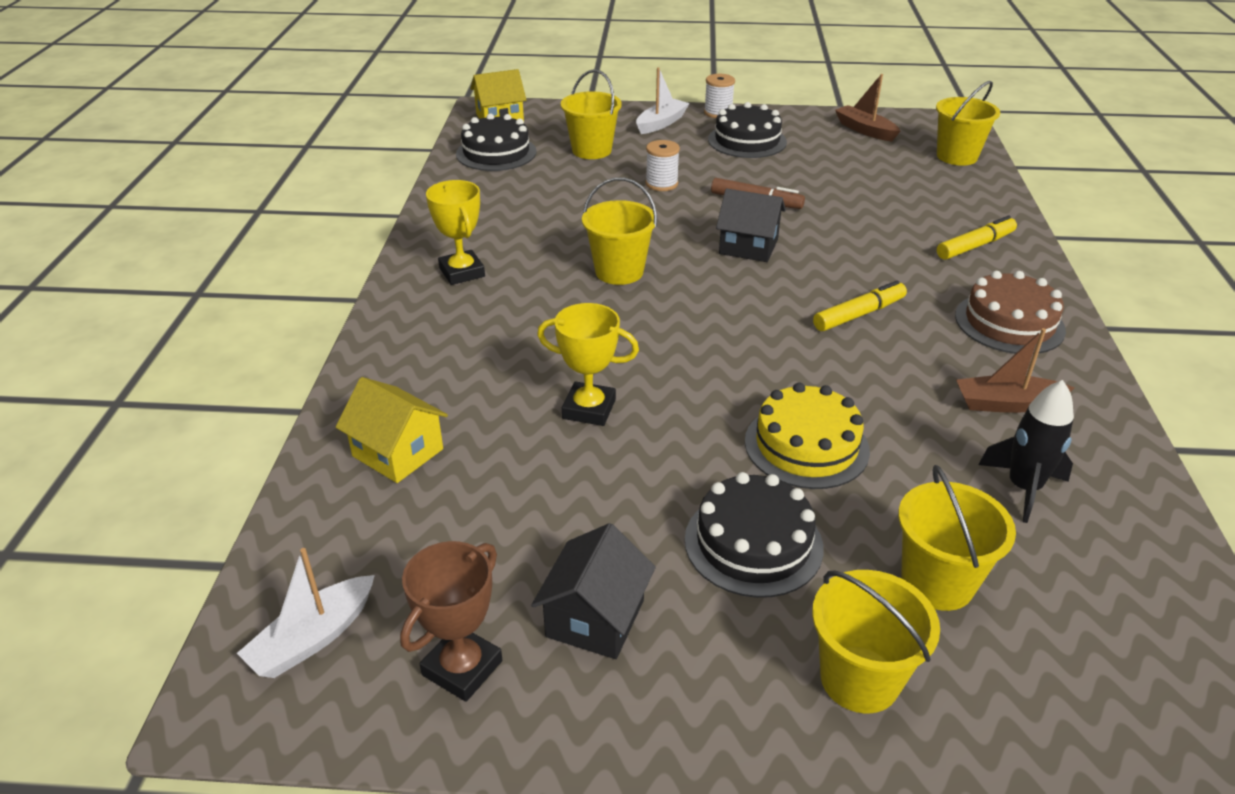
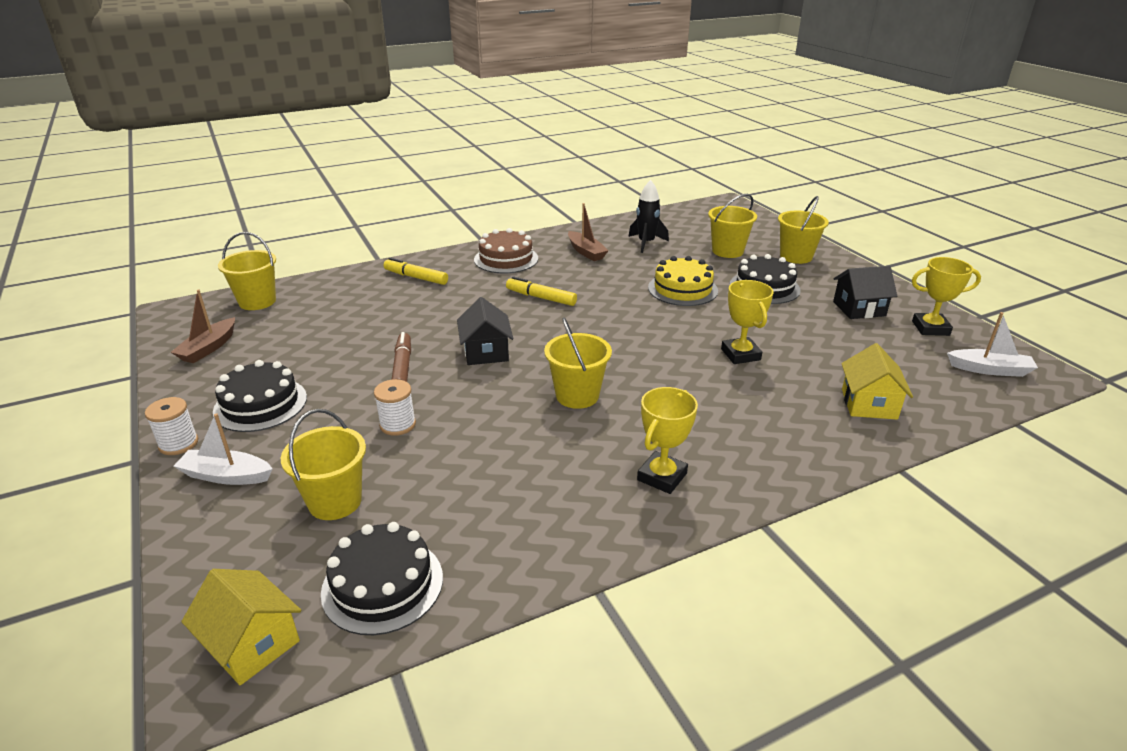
camera: 120 degrees left, 5 degrees down
(462, 668) = (930, 328): brown trophy -> yellow trophy

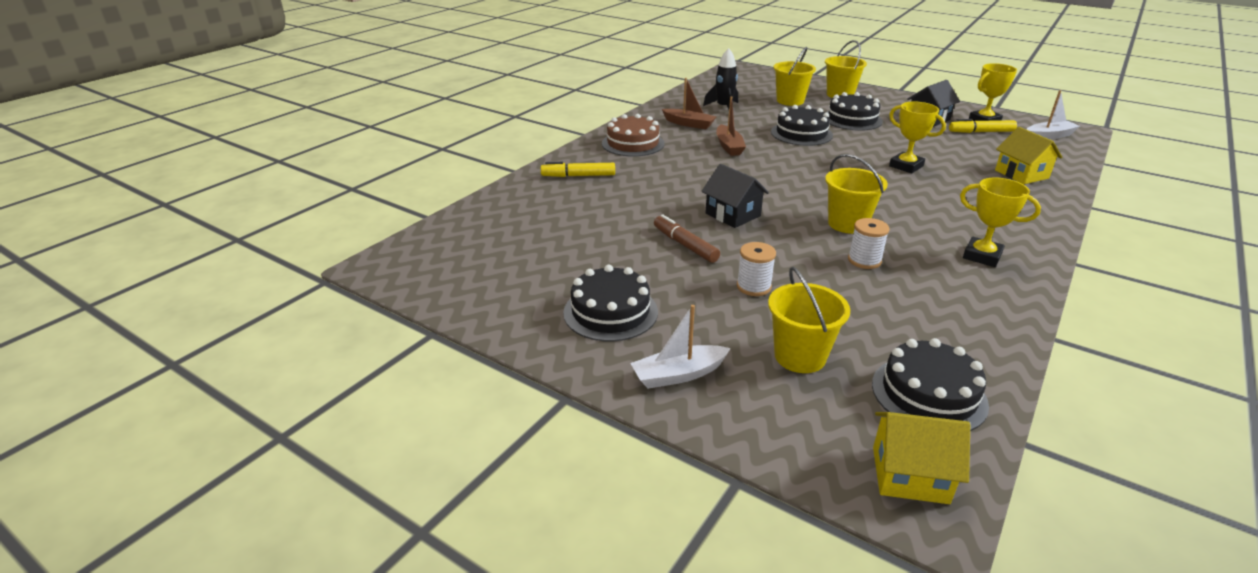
camera: 30 degrees left, 0 degrees up
(178, 444) = (589, 368): white spool -> white spool (864, 260)
(208, 348) = (475, 285): brown boat -> brown boat (729, 146)
(257, 301) = (456, 233): yellow bucket -> none
(541, 298) = (709, 165): yellow marker -> yellow marker (981, 132)
(662, 477) = (982, 256): yellow trophy -> yellow trophy turned 60 degrees counterclockwise
(682, 289) = (801, 133): yellow cake -> black cake

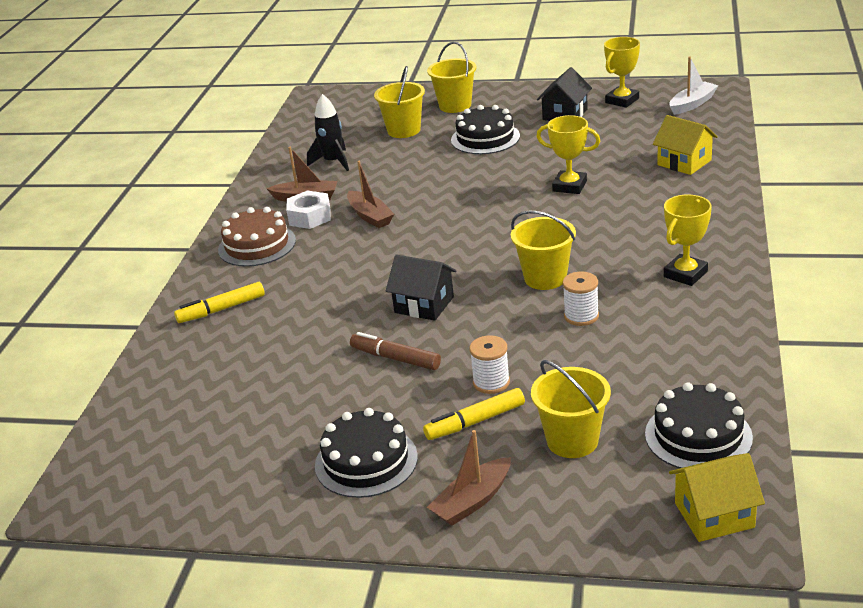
camera: 20 degrees left, 0 degrees up
(678, 374) = (472, 501): white boat -> brown boat
(683, 136) = (310, 217): none -> white nut
(801, 133) = (440, 174): black cake -> none
(981, 132) = (625, 117): yellow marker -> yellow marker (475, 421)
(982, 256) = (685, 274): yellow trophy -> yellow trophy turned 60 degrees counterclockwise

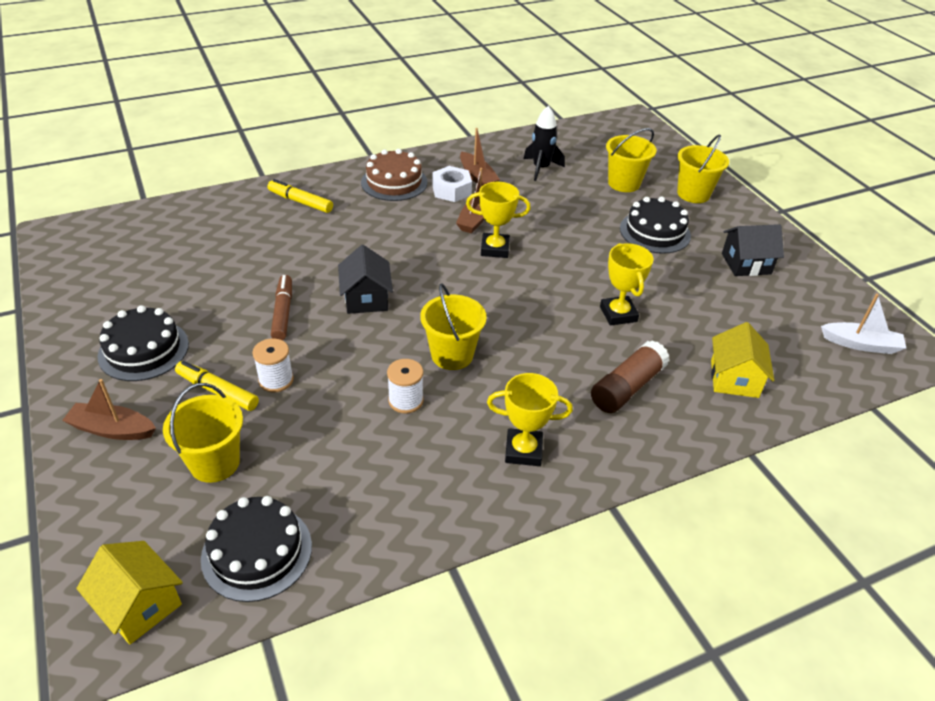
camera: 50 degrees right, 10 degrees up
(622, 100) = (813, 291): yellow trophy -> yellow trophy (495, 249)
(655, 208) = (627, 387): none -> brown glue stick

